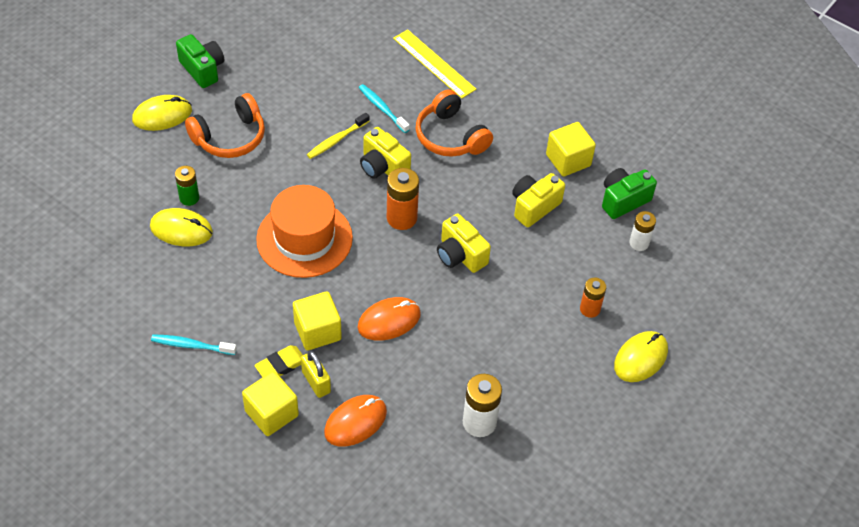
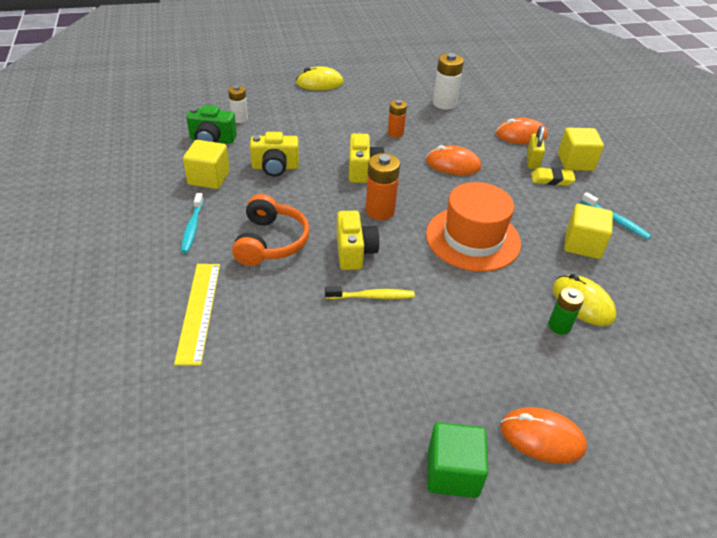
camera: 140 degrees left, 10 degrees down
(162, 115) = (542, 437): yellow mouse -> orange mouse
(202, 69) = (452, 472): green camera -> green cube
(230, 137) = (477, 362): orange headphones -> none
(317, 331) = (510, 183): yellow cube -> yellow cube (582, 244)
(382, 108) = (299, 299): turquoise toothbrush -> turquoise toothbrush (192, 227)
(590, 309) = (317, 110): orange battery -> orange battery (395, 133)

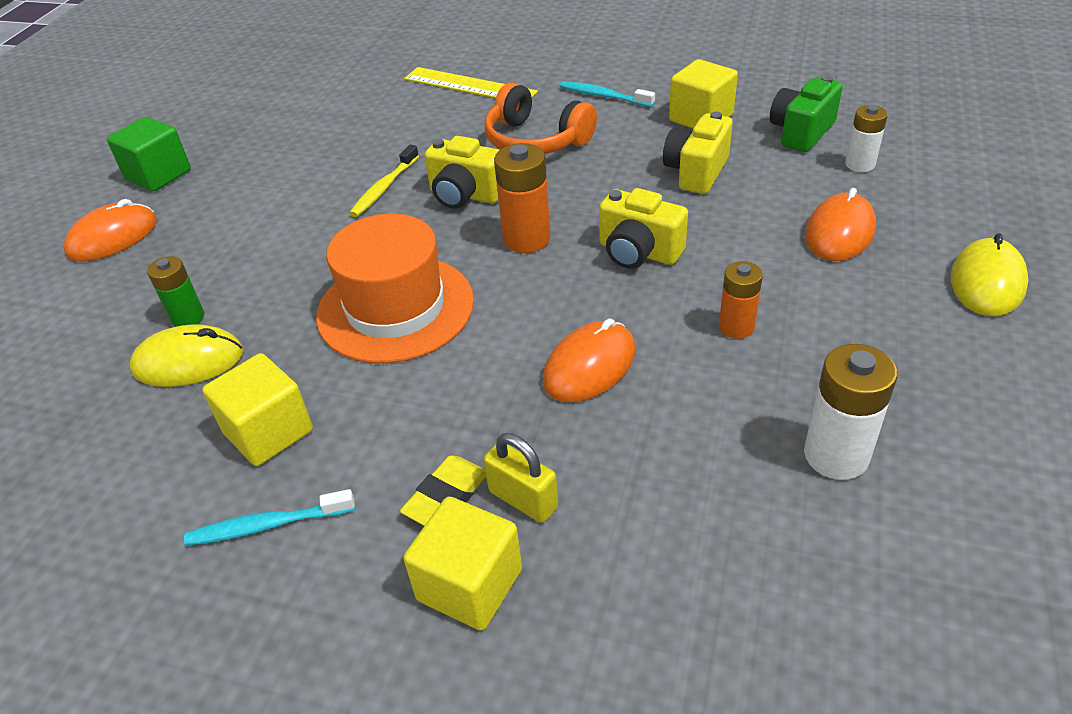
camera: 125 degrees right, 0 degrees up
(521, 135) = (631, 538): orange mouse -> orange mouse (839, 232)

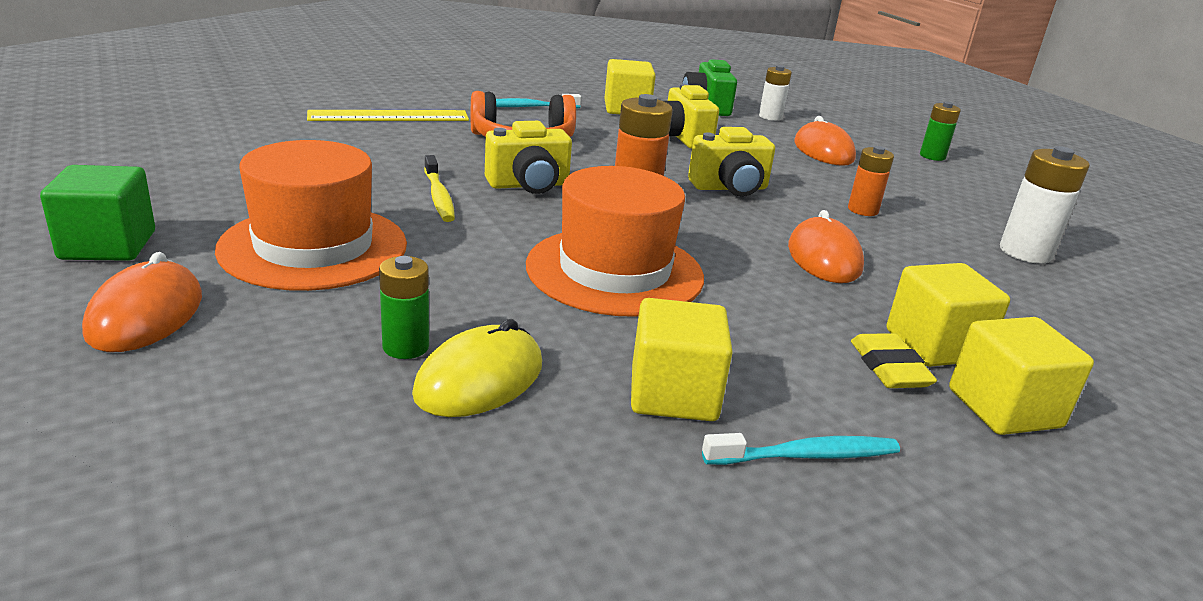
camera: 50 degrees left, 15 degrees down
(249, 212) = (314, 247): none -> orange hat
(267, 525) = (806, 456): turquoise toothbrush -> turquoise toothbrush turned 135 degrees counterclockwise
(523, 499) = (935, 345): yellow padlock -> yellow cube
(987, 282) = (932, 156): yellow mouse -> green battery

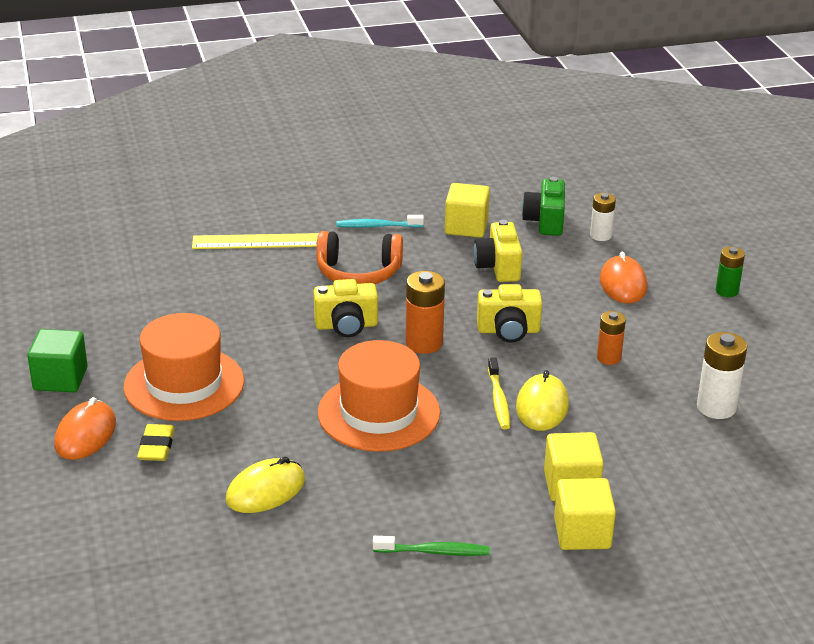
camera: 15 degrees right, 5 degrees up
(405, 347) = (228, 466): green battery -> none
(439, 196) = (276, 337): yellow toothbrush -> yellow toothbrush (498, 400)
(673, 394) = (376, 508): yellow cube -> none
(806, 456) = (434, 552): turquoise toothbrush -> green toothbrush
(824, 257) = (542, 406): orange mouse -> yellow mouse
(889, 367) = (526, 500): yellow eraser -> yellow eraser (156, 446)

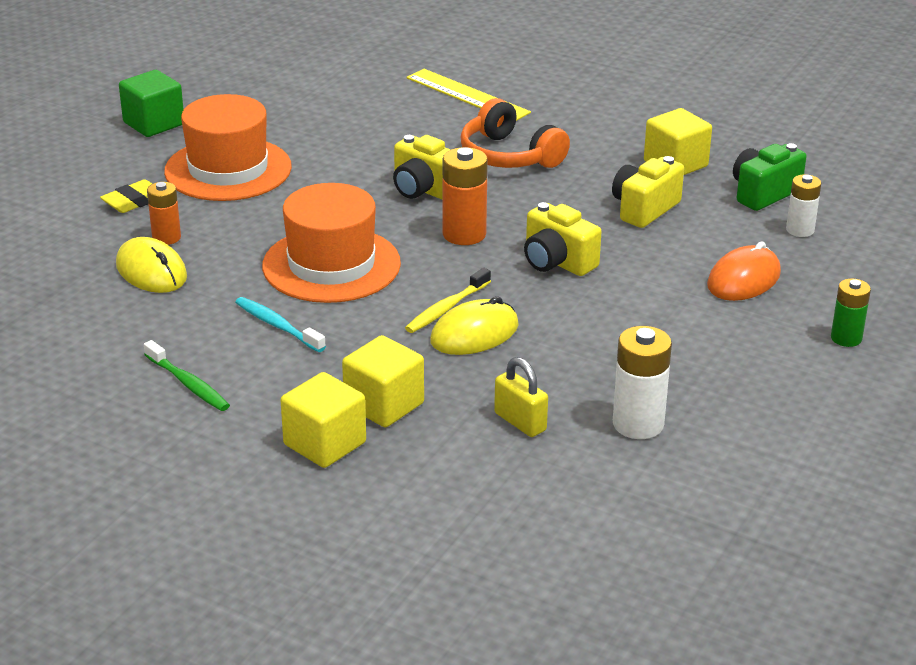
camera: 45 degrees right, 0 degrees up
(85, 434) = (105, 168): orange mouse -> none
(265, 490) = (151, 271): yellow mouse -> yellow mouse turned 45 degrees clockwise
(377, 226) = (593, 128): turquoise toothbrush -> turquoise toothbrush (277, 325)
(608, 358) = (610, 330): orange battery -> orange battery (166, 238)
(659, 446) = (520, 422): none -> yellow padlock

